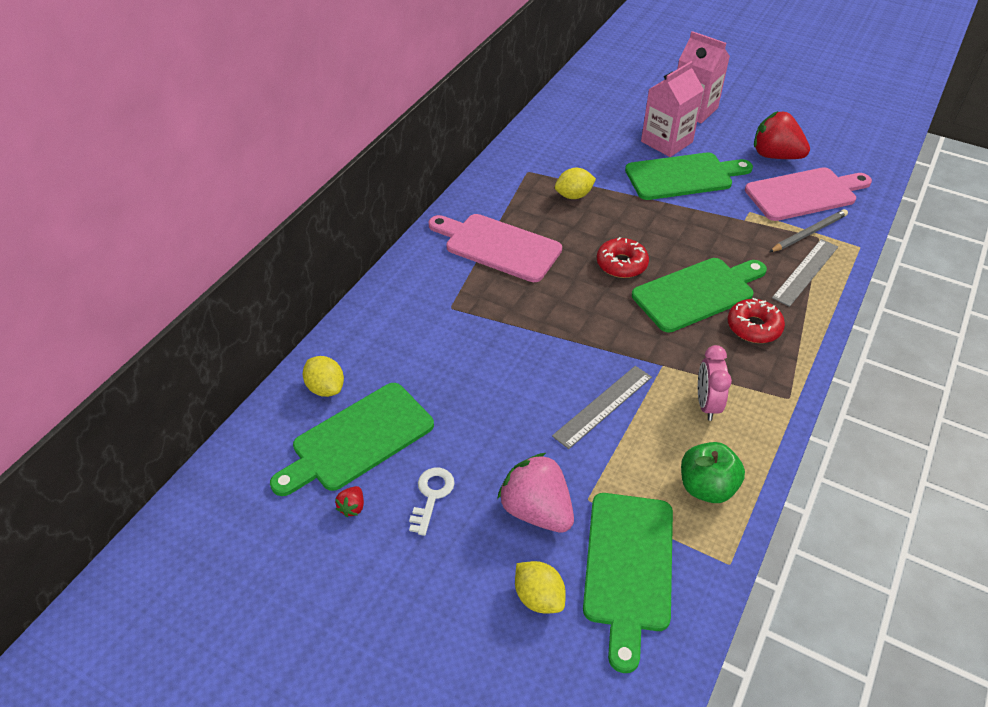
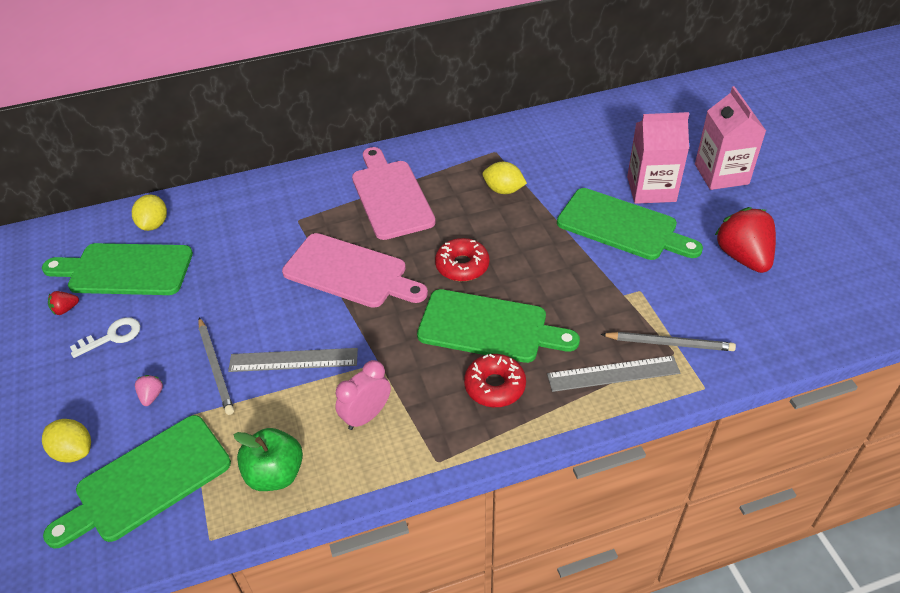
camera: 45 degrees right, 0 degrees up
(536, 510) = (151, 396): pink strawberry -> pink strawberry, size x0.42
(538, 597) = (74, 451): yellow lemon -> yellow lemon turned 60 degrees counterclockwise
(553, 453) = (215, 367): none -> grey pencil
(804, 194) = (720, 307): pink cutting board -> pink cutting board (350, 272)

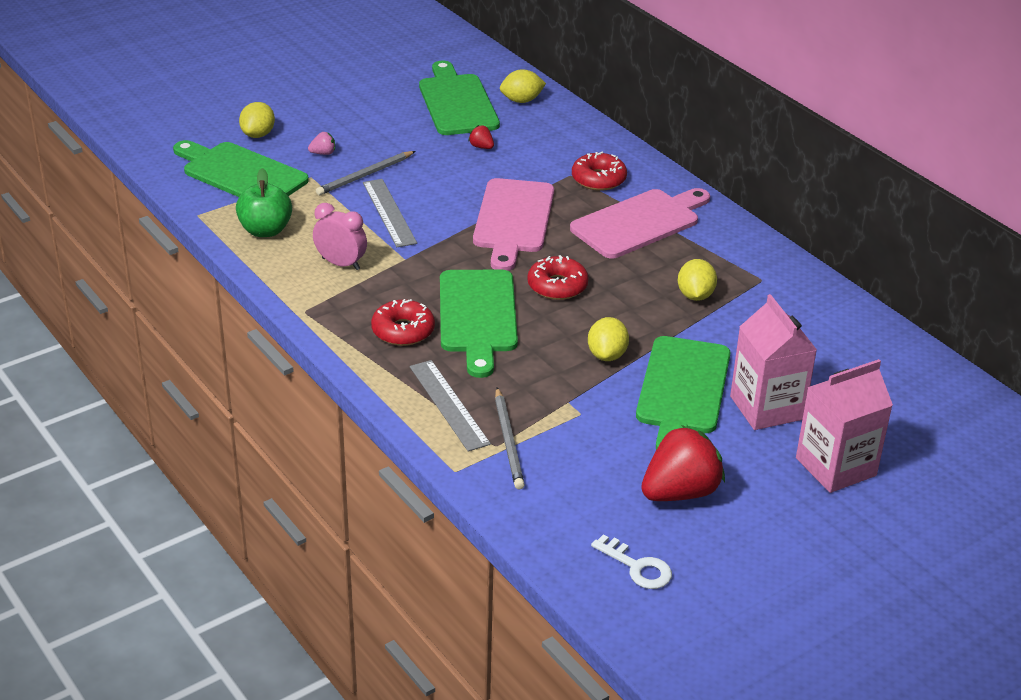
camera: 70 degrees right, 10 degrees down
(65, 309) = (398, 88): red strawberry -> red strawberry (481, 147)
(112, 336) = (378, 118): white key -> white key (637, 567)
(314, 205) = (598, 179): none -> red donut
(567, 257) = (607, 355): none -> yellow lemon

